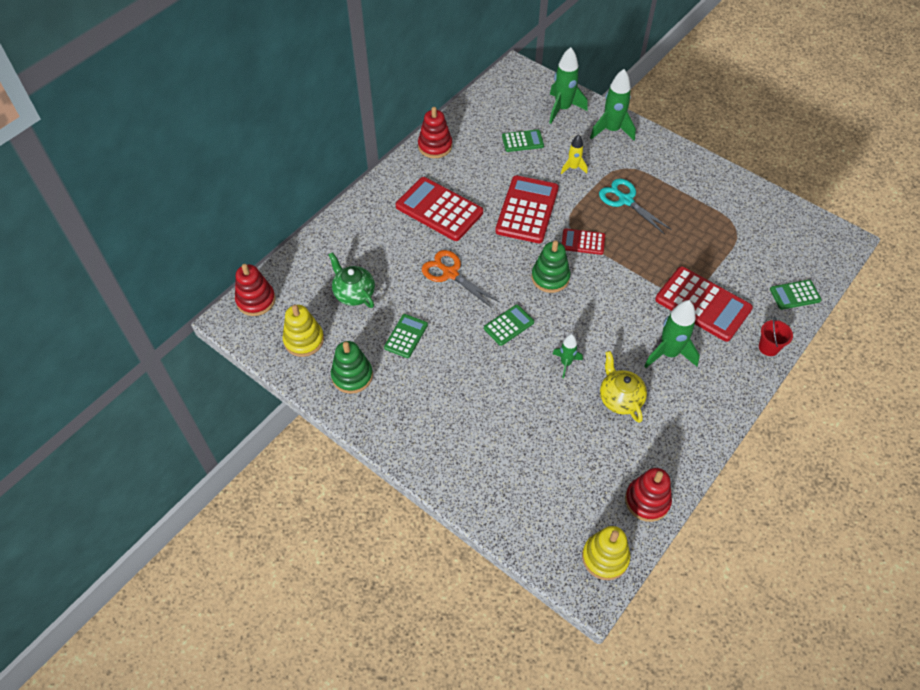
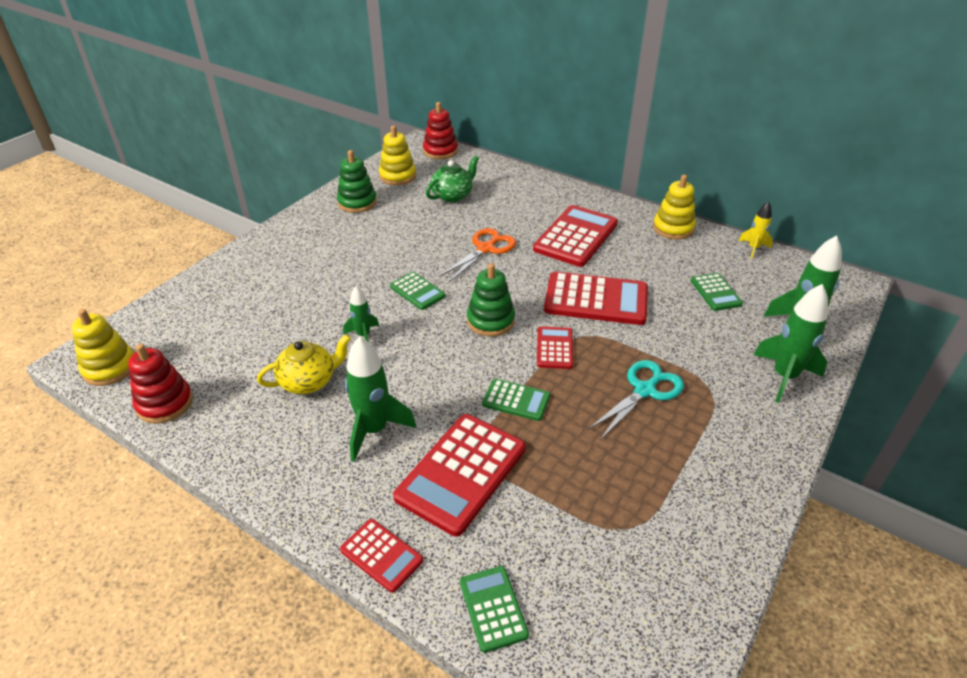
camera: 85 degrees right, 15 degrees down
(406, 336) = (402, 227): green calculator -> green calculator (516, 400)
(435, 146) = (673, 228): red stacking toy -> yellow stacking toy
(573, 168) = (687, 338): yellow rocket -> yellow rocket (753, 248)
(768, 347) = (381, 555): red bucket -> red calculator

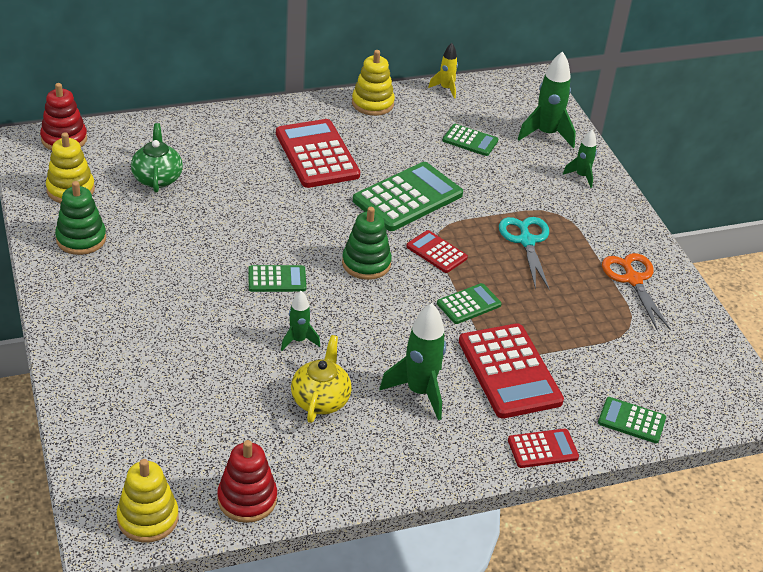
camera: 55 degrees left, 0 degrees up
(485, 249) = (267, 209): orange scissors -> orange scissors (633, 279)
(596, 299) = (408, 198): red calculator -> green calculator
(784, 377) = (581, 176): green rocket -> green rocket, size x0.57

